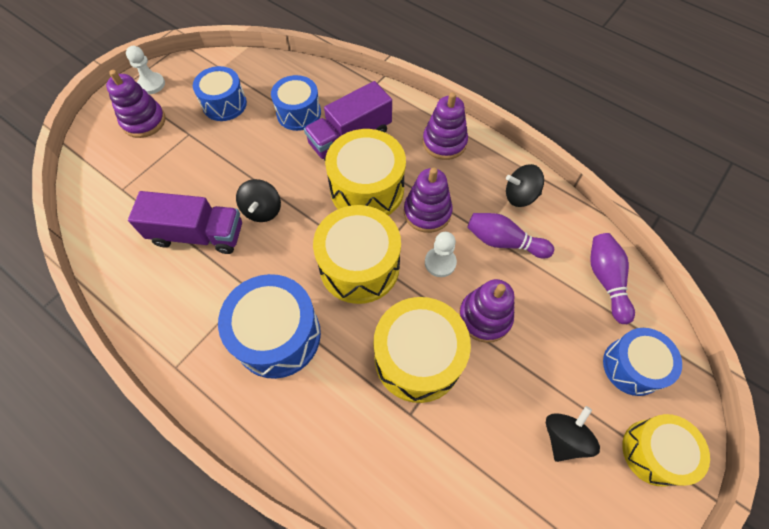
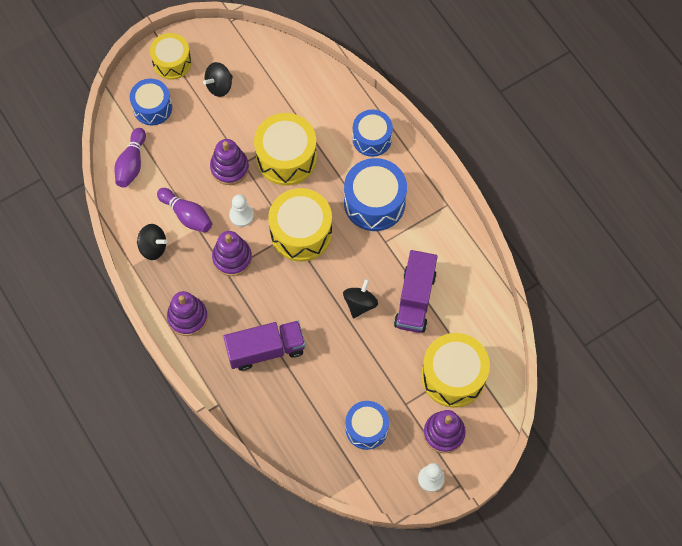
camera: 160 degrees left, 5 degrees up
(198, 234) = (415, 299): purple truck -> purple truck turned 105 degrees counterclockwise
(298, 113) = (301, 393): blue drum -> blue drum (372, 138)
(367, 189) = (271, 294): yellow drum -> yellow drum (453, 376)

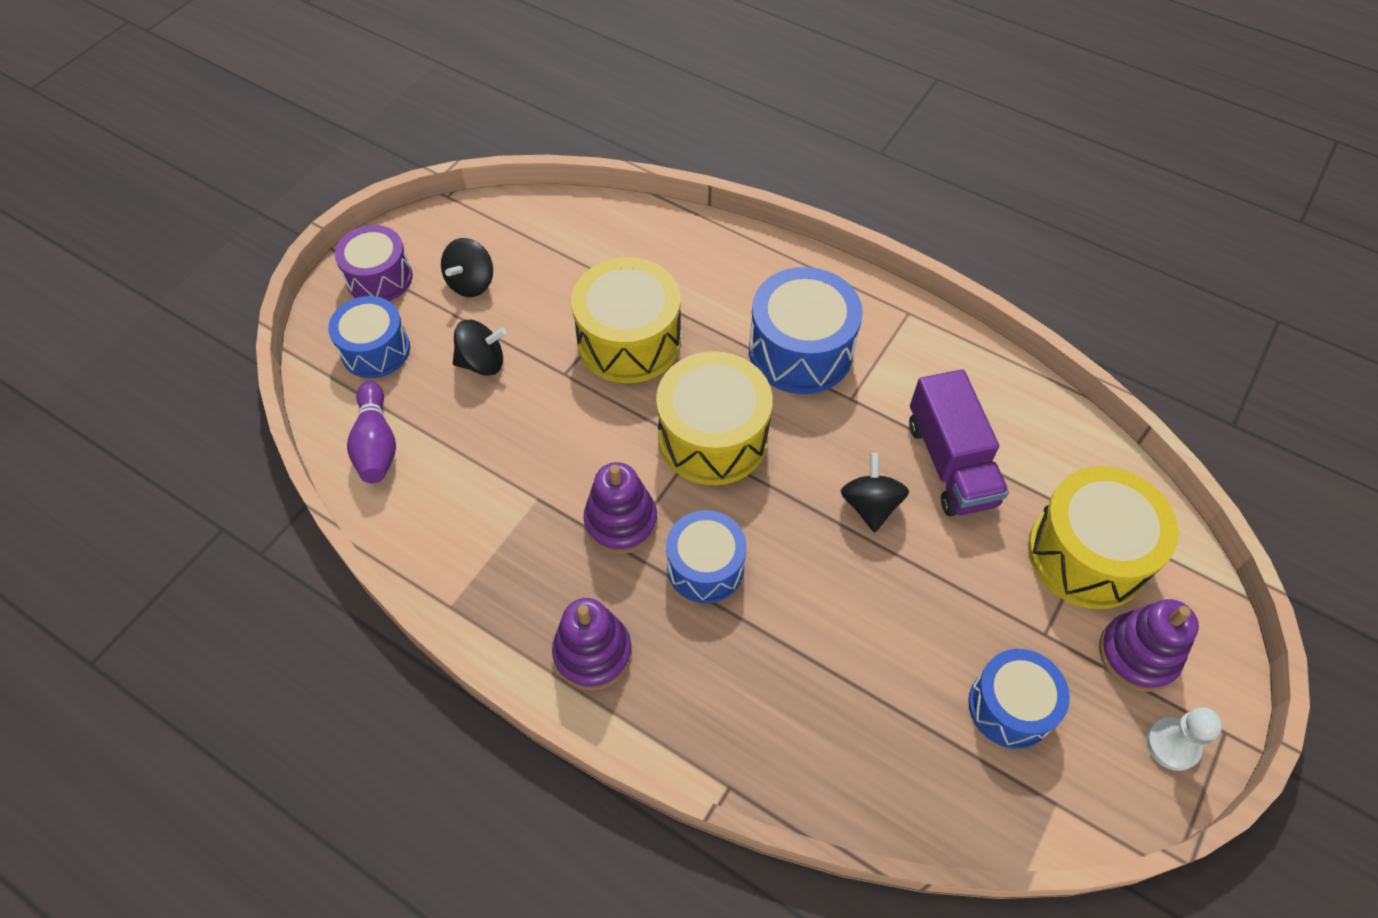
camera: 25 degrees left, 10 degrees down
(153, 247) = (474, 560): black spinning top -> black spinning top (482, 362)
(172, 62) = (379, 278): yellow drum -> purple drum
(187, 215) = (509, 486): purple bowling pin -> none
(229, 168) = (546, 388): purple stacking toy -> none
(241, 215) = (602, 450): white pawn -> none
(266, 350) = (760, 649): purple truck -> none
(372, 138) = (743, 268): blue drum -> blue drum (705, 567)

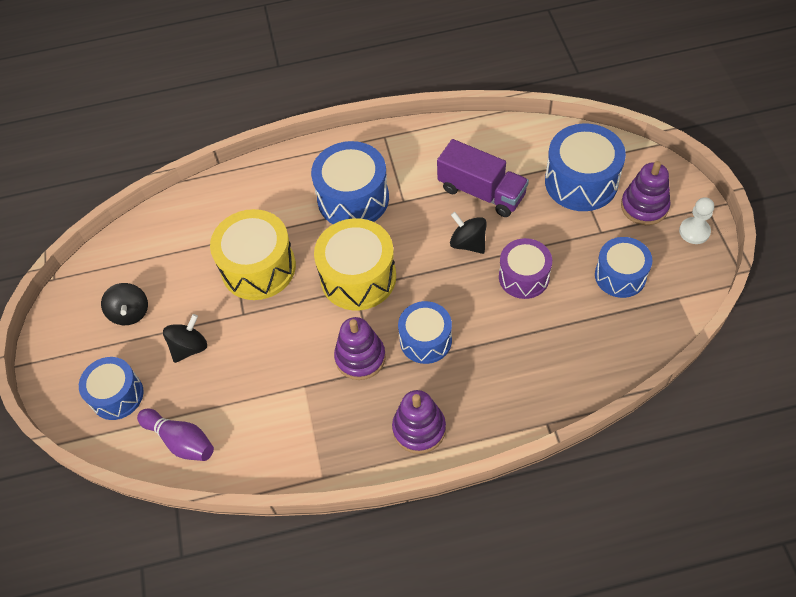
camera: 40 degrees left, 0 degrees up
(379, 278) = (69, 356): purple drum -> purple drum (524, 277)
(1087, 554) = (581, 182): yellow drum -> blue drum

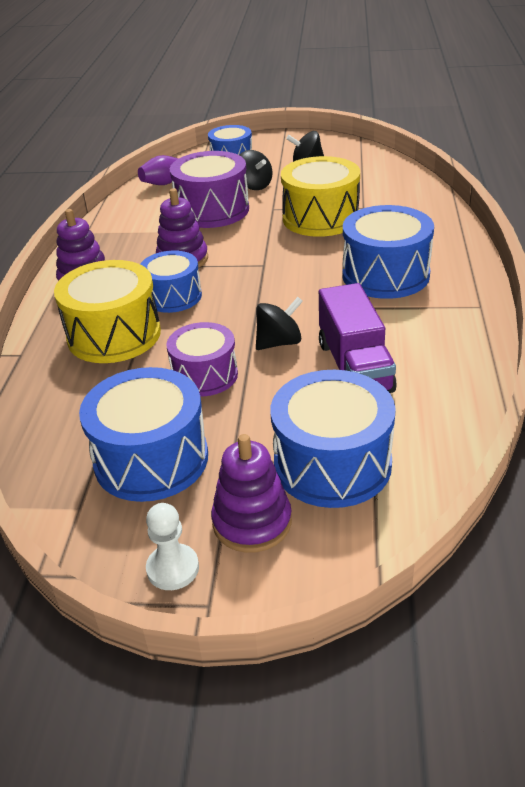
camera: 105 degrees right, 20 degrees down
(253, 368) = (212, 210): none -> purple drum
(358, 277) = (276, 267): yellow drum -> yellow drum (114, 335)
(481, 192) = (354, 367): purple truck -> purple truck turned 60 degrees counterclockwise
(620, 276) = (151, 459): blue drum -> blue drum, size x1.53

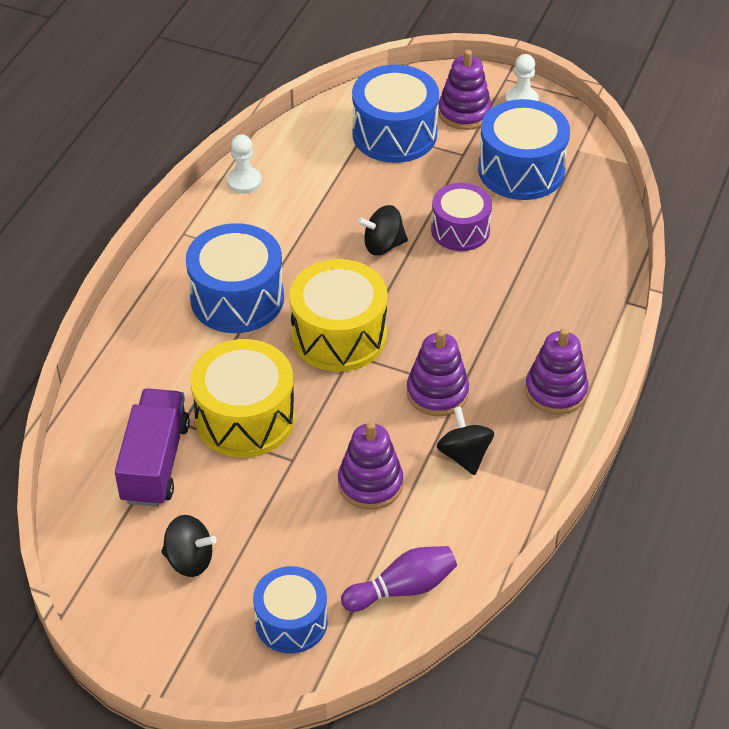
camera: 165 degrees left, 10 degrees up
(114, 335) = (533, 299): yellow drum -> yellow drum (339, 335)
(173, 296) = (463, 335): blue drum -> none
(212, 210) = (370, 483): purple drum -> purple stacking toy
(254, 186) = (290, 526): black spinning top -> black spinning top (464, 455)
(354, 367) = (333, 203): purple truck -> purple truck (155, 462)
(466, 363) = (244, 181): none -> white pawn

